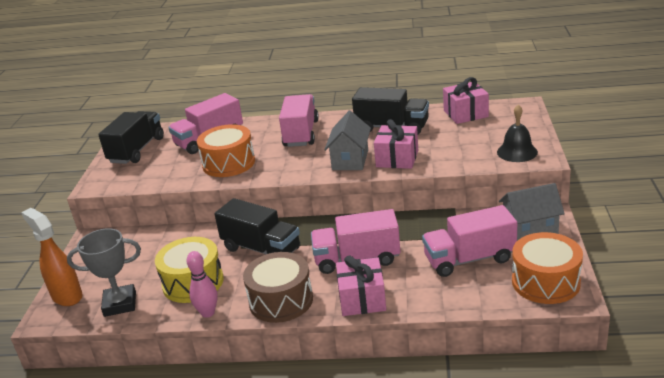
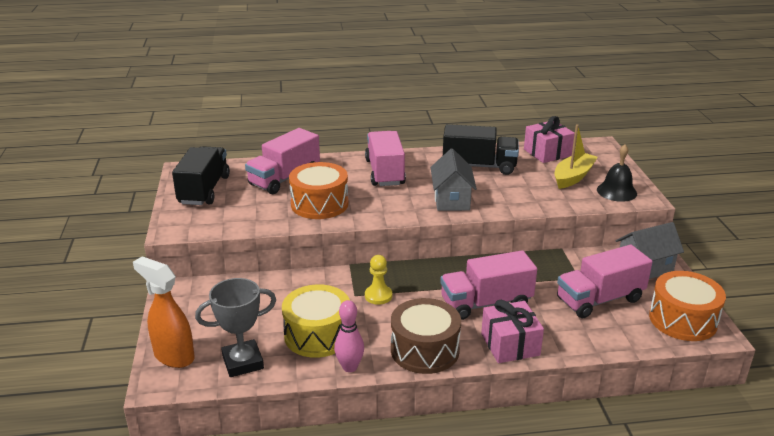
camera: 15 degrees left, 0 degrees up
(261, 249) = (378, 296): black truck -> yellow pawn
(397, 158) = (500, 198): pink gift -> none
(479, 137) = (573, 177): none -> yellow boat

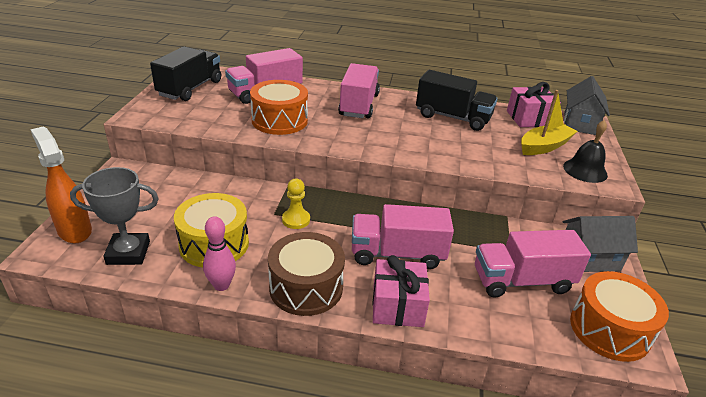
camera: 15 degrees right, 5 degrees up
(452, 200) = (406, 143): grey house -> grey house (580, 123)

